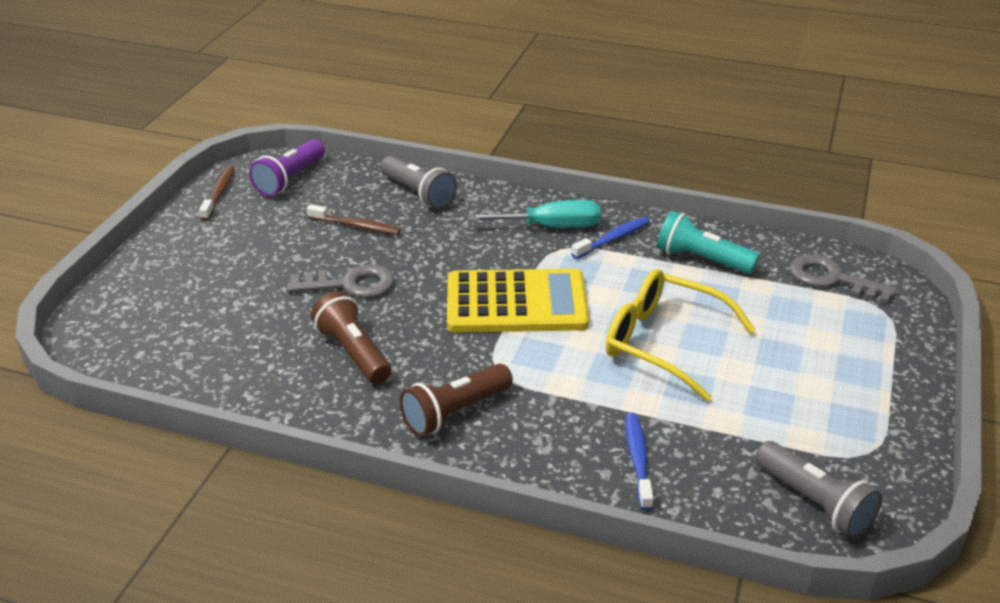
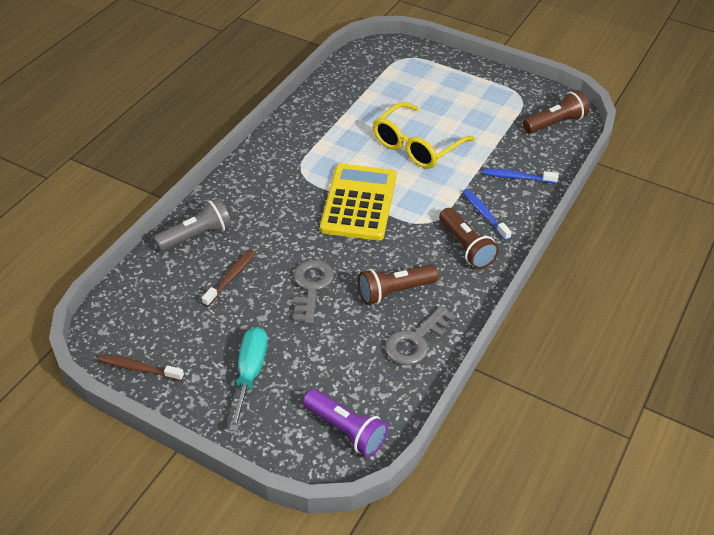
camera: 80 degrees left, 10 degrees up
(290, 179) = (136, 316): purple flashlight -> purple flashlight (346, 430)
(551, 227) = (272, 171): turquoise screwdriver -> turquoise screwdriver (250, 374)
(613, 239) = (298, 145): blue toothbrush -> blue toothbrush (484, 214)
(702, 260) = (335, 111): turquoise flashlight -> none
(814, 503) = (555, 123): grey flashlight -> brown flashlight
(832, 279) = (372, 67): grey key -> grey key (416, 341)

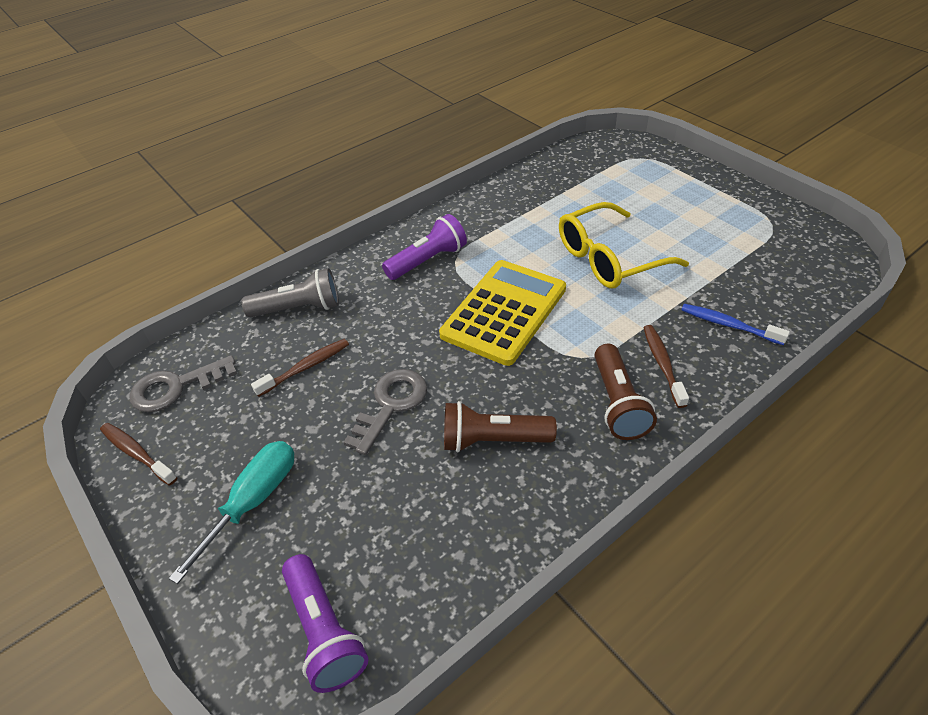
camera: 25 degrees right, 0 degrees up
(279, 176) = (428, 260): none -> purple flashlight
(416, 341) = (487, 521): grey key -> grey key (176, 387)
(484, 214) = (662, 364): blue toothbrush -> brown toothbrush
(555, 123) = (809, 265): brown flashlight -> none

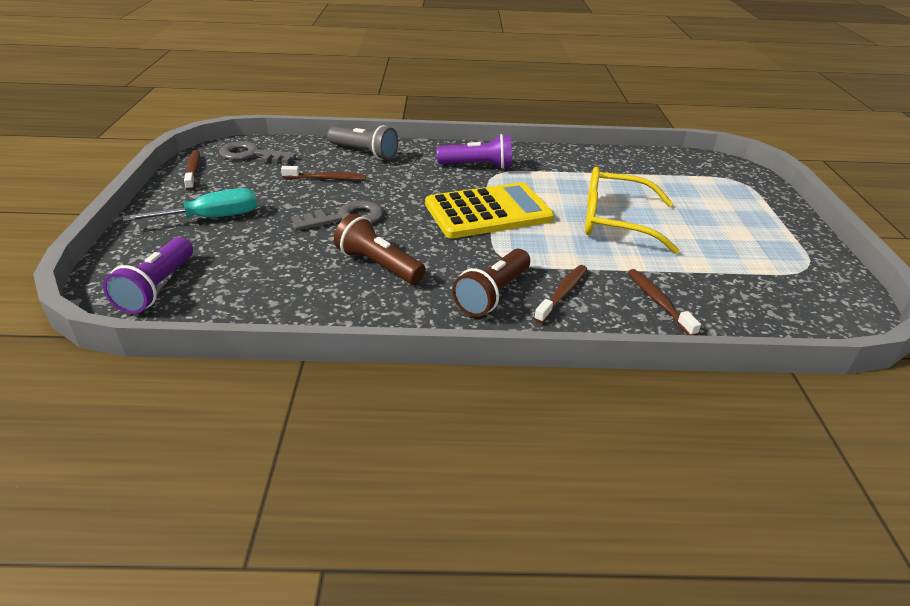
camera: 35 degrees right, 10 degrees down
(728, 325) = (658, 301): blue toothbrush -> brown toothbrush

